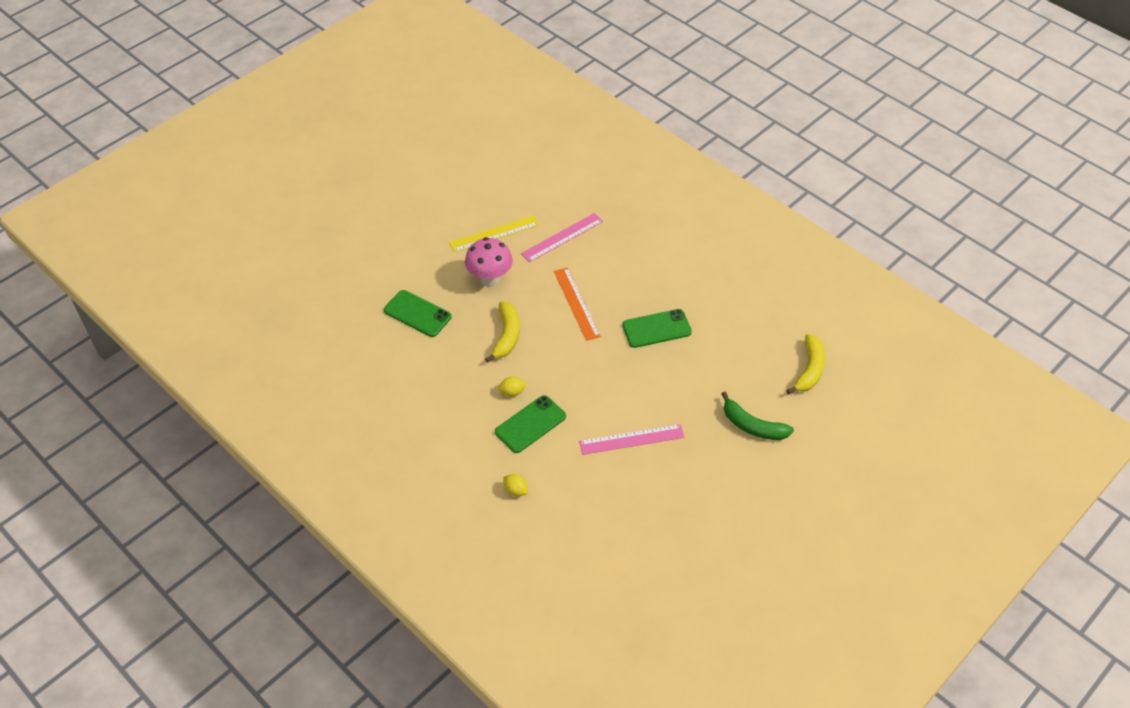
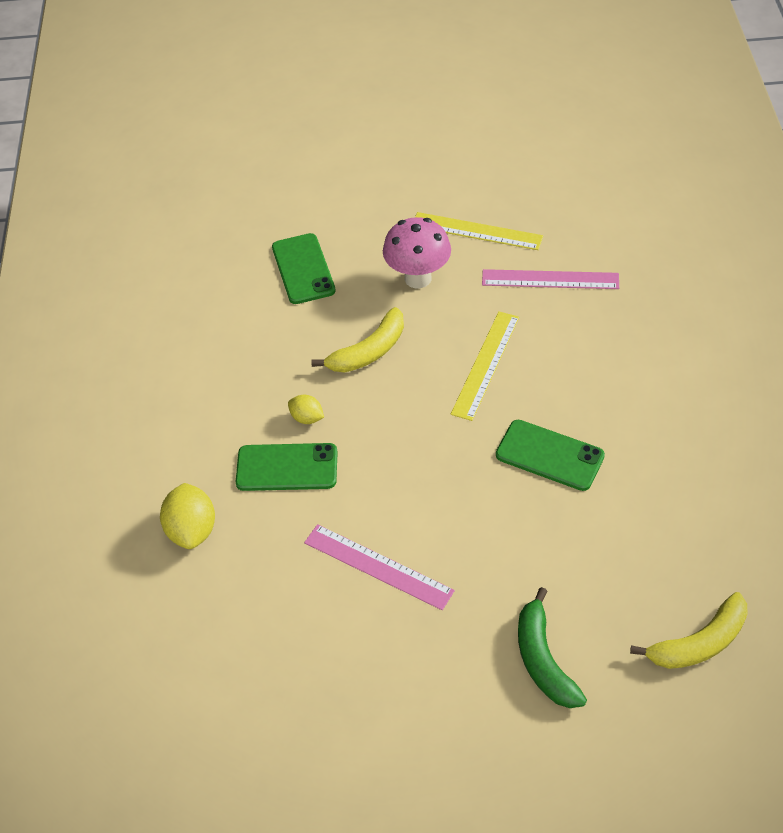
camera: 45 degrees right, 0 degrees up
(515, 490) = (192, 530): yellow lemon -> yellow lemon, size x1.75
(576, 303) = (485, 364): orange ruler -> yellow ruler

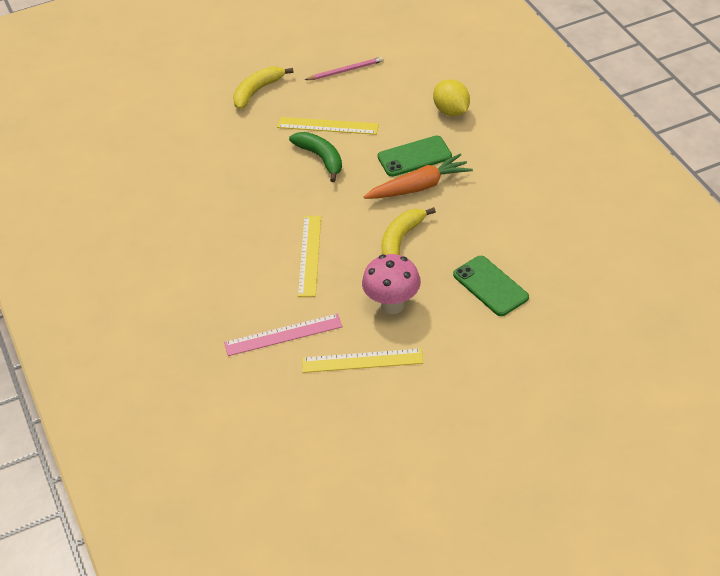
camera: 160 degrees right, 5 degrees down
(298, 678) = (346, 70): none -> pink pencil
(307, 418) = (419, 187): yellow lemon -> orange carrot
(378, 566) = (328, 126): pink ruler -> yellow ruler
(543, 660) = (214, 113): green banana -> green banana (321, 158)
(549, 456) = (243, 211): green phone -> none
(699, 643) = (127, 143): yellow banana -> yellow banana (257, 91)

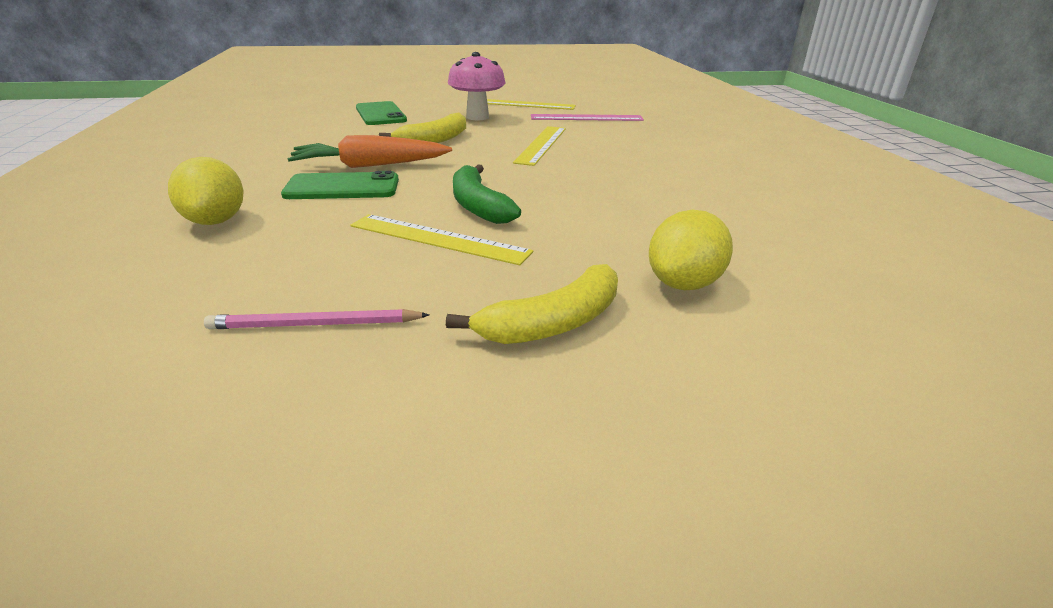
camera: 170 degrees left, 15 degrees down
(204, 123) = (684, 284): none -> yellow lemon

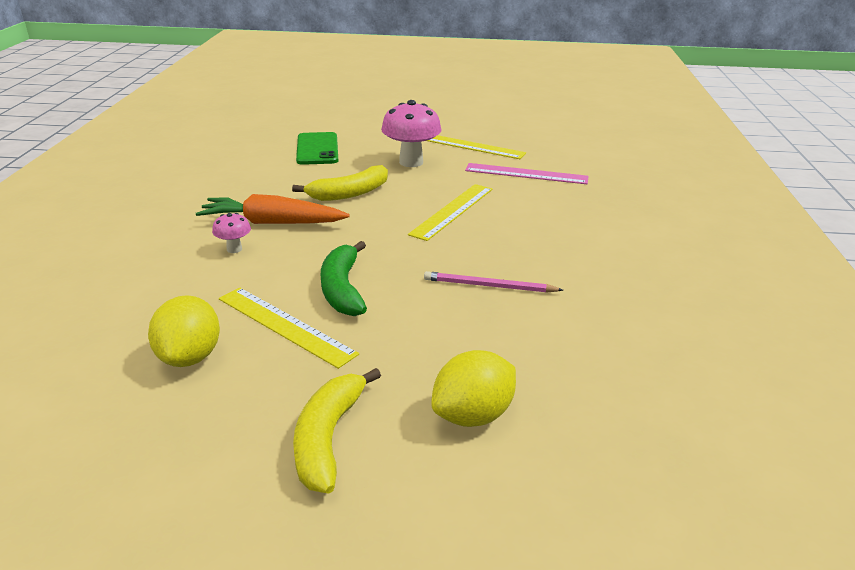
camera: 15 degrees right, 0 degrees up
(216, 221) = (114, 277): yellow lemon -> yellow lemon (190, 357)
(315, 324) = (142, 405): pink pencil -> pink pencil (489, 286)
(342, 187) = (234, 249): green phone -> pink mushroom
(553, 323) = (328, 438): yellow banana -> yellow banana turned 120 degrees clockwise

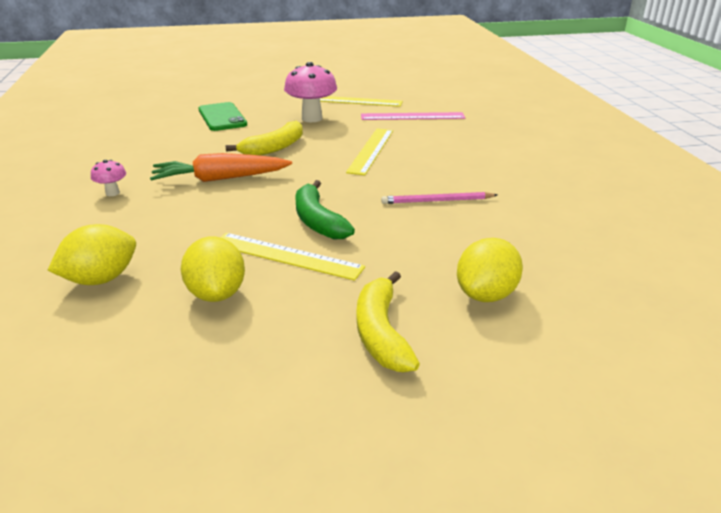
camera: 15 degrees left, 0 degrees up
(92, 319) = (101, 279): none -> yellow lemon
(234, 249) = (199, 204): pink mushroom -> pink mushroom (112, 193)

